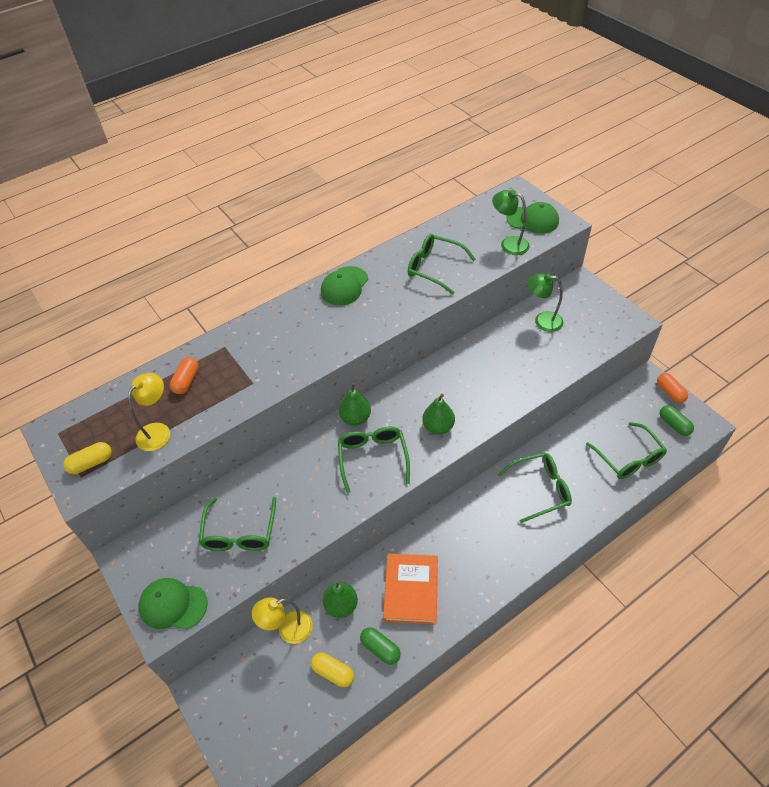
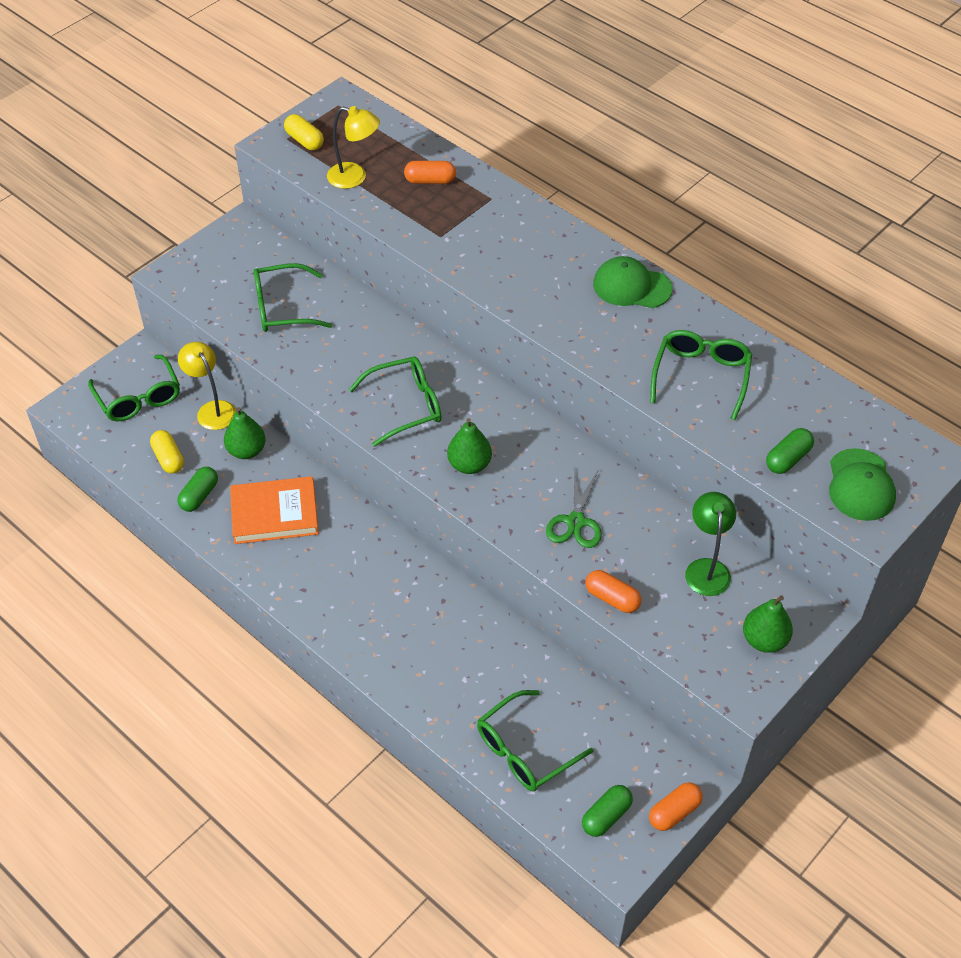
camera: 75 degrees right, 0 degrees up
(173, 605) = (193, 277): green cap -> none
(333, 672) = (168, 458): yellow capsule -> yellow capsule turned 45 degrees counterclockwise
(355, 418) = (464, 378): green pear -> green pear (764, 640)
(498, 376) = (575, 522): none -> green scissors
(509, 244) = (788, 459): green lamp -> green capsule
(540, 489) = (445, 638): green glasses -> green glasses (139, 398)
(561, 369) = (612, 598): none -> orange capsule

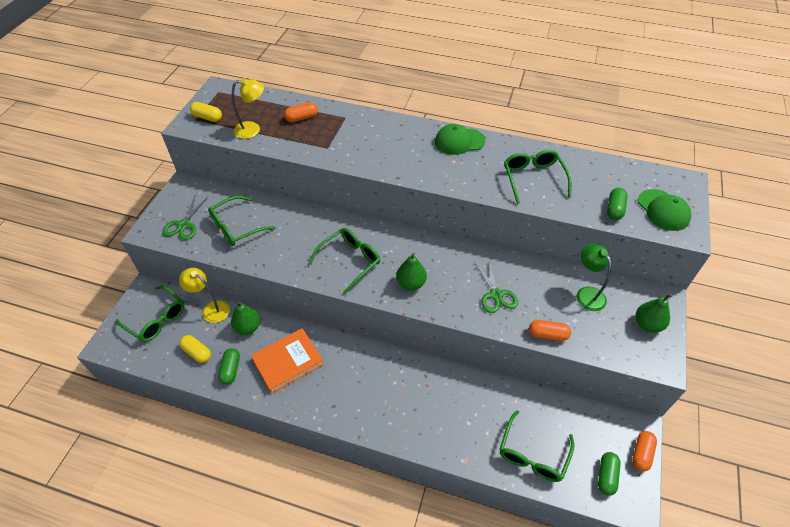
camera: 25 degrees left, 0 degrees up
(217, 281) = (183, 225): none -> green scissors

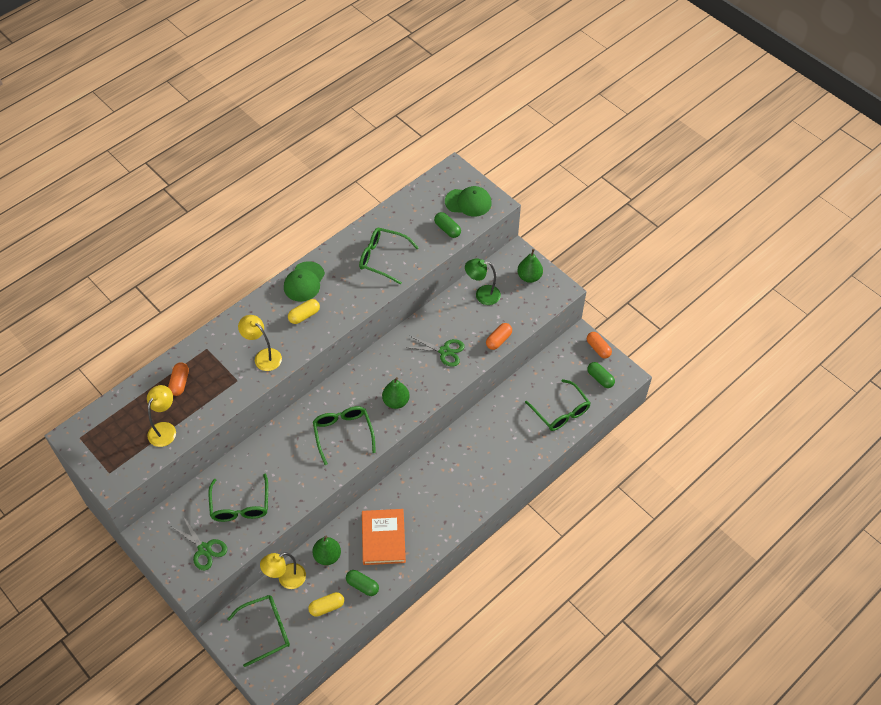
camera: 60 degrees left, 5 degrees up
(207, 117) = (115, 461): yellow capsule -> yellow capsule (304, 315)
(363, 152) = (263, 356): none -> yellow lamp

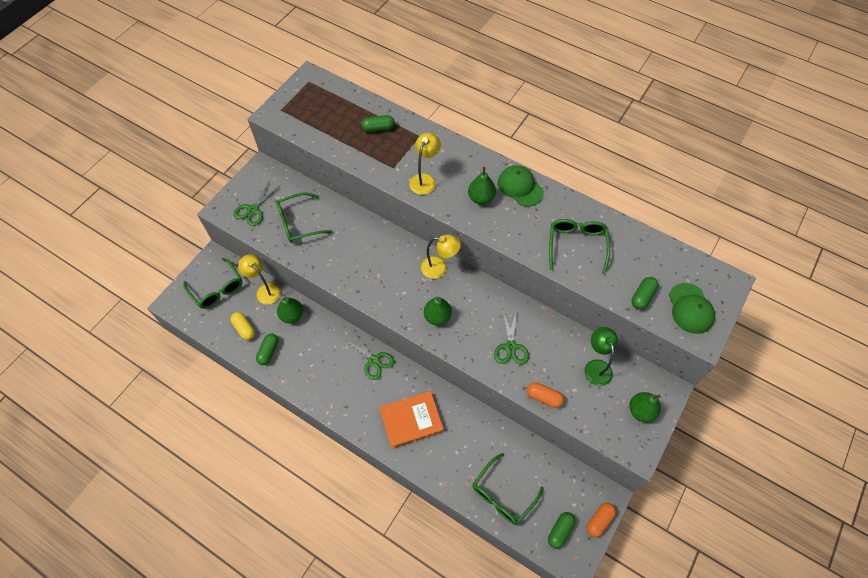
camera: 75 degrees right, 5 degrees up
(165, 429) = (330, 132): yellow lamp -> yellow lamp (439, 268)
(180, 383) = (378, 128): orange capsule -> green capsule
(304, 282) = (520, 187): green cap -> green cap turned 45 degrees clockwise
(304, 315) = (481, 198): yellow capsule -> green pear
(343, 433) = (389, 281): green glasses -> none
(383, 538) = (318, 356): orange book -> orange book (411, 420)
(404, 487) = (373, 360): none -> green scissors

